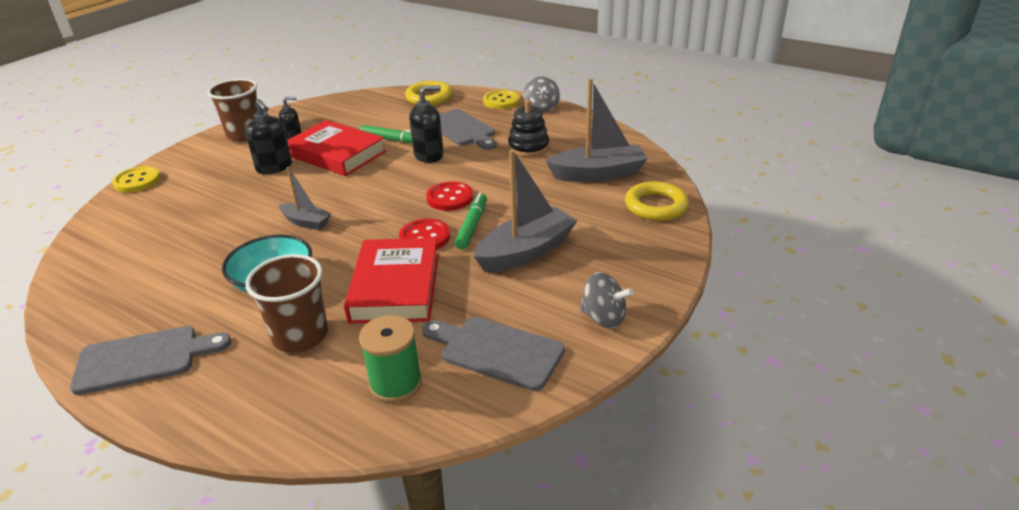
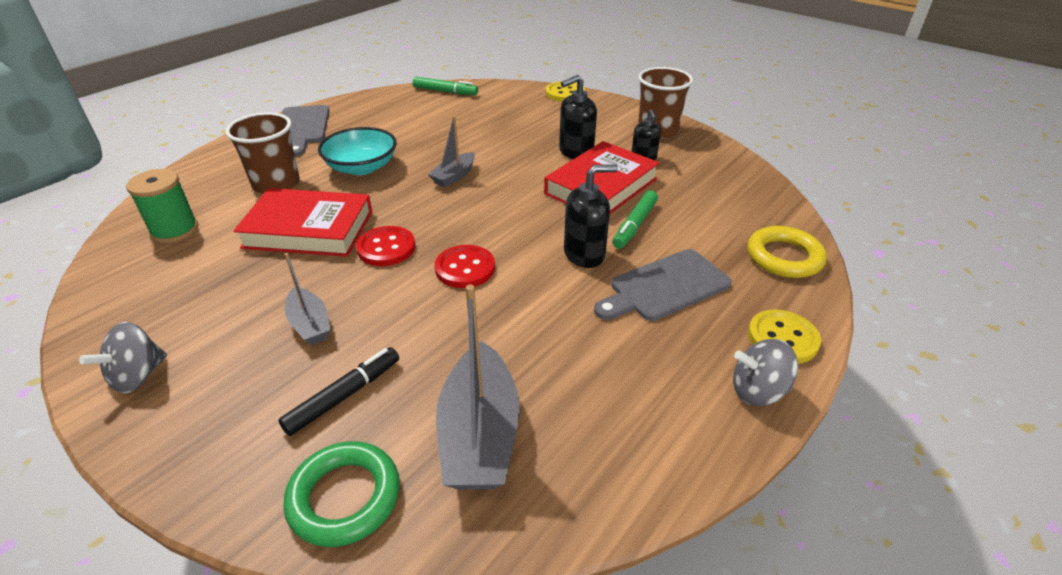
camera: 95 degrees right, 5 degrees up
(429, 155) = (584, 254): black soap dispenser -> black soap dispenser turned 90 degrees counterclockwise
(472, 226) = (390, 283): green marker -> green marker (445, 91)
(496, 351) = (161, 288): grey cutting board -> none
(526, 252) = (310, 324): grey boat -> grey boat, size x0.56
(528, 147) = (594, 355): black stacking toy -> none
(588, 222) = (343, 396): none -> black marker
(656, 206) = (344, 497): yellow ring -> green ring

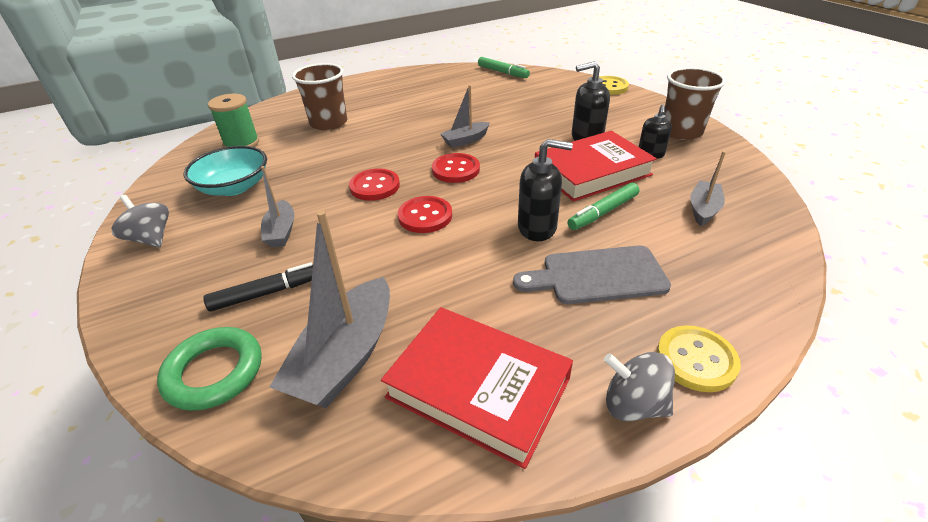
camera: 25 degrees right, 0 degrees up
(138, 376) = (151, 239): grey spinning top -> grey spinning top turned 75 degrees clockwise
(302, 128) = (374, 85): grey cutting board -> none
(309, 229) = (328, 160): red book -> red book (478, 387)
(362, 167) = (398, 121): turquoise bowl -> turquoise bowl (234, 187)
(464, 211) = (455, 170): none -> red button
(716, 203) = (703, 209): none -> grey boat
(784, 257) = (749, 278): yellow ring -> none

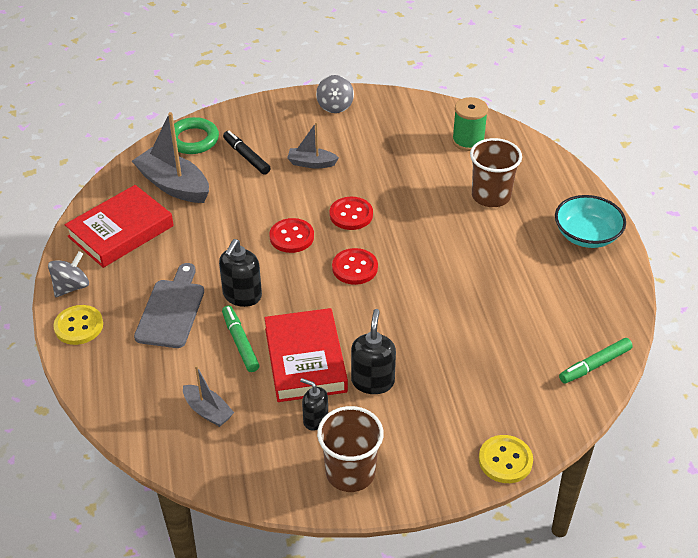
camera: 105 degrees right, 5 degrees up
(151, 239) = (335, 106): grey spinning top -> grey spinning top turned 120 degrees clockwise
(234, 187) = (388, 139): turquoise bowl -> turquoise bowl (586, 235)
(267, 293) = (246, 157): black marker -> black marker turned 150 degrees clockwise
(465, 140) = (409, 286): grey boat -> none

